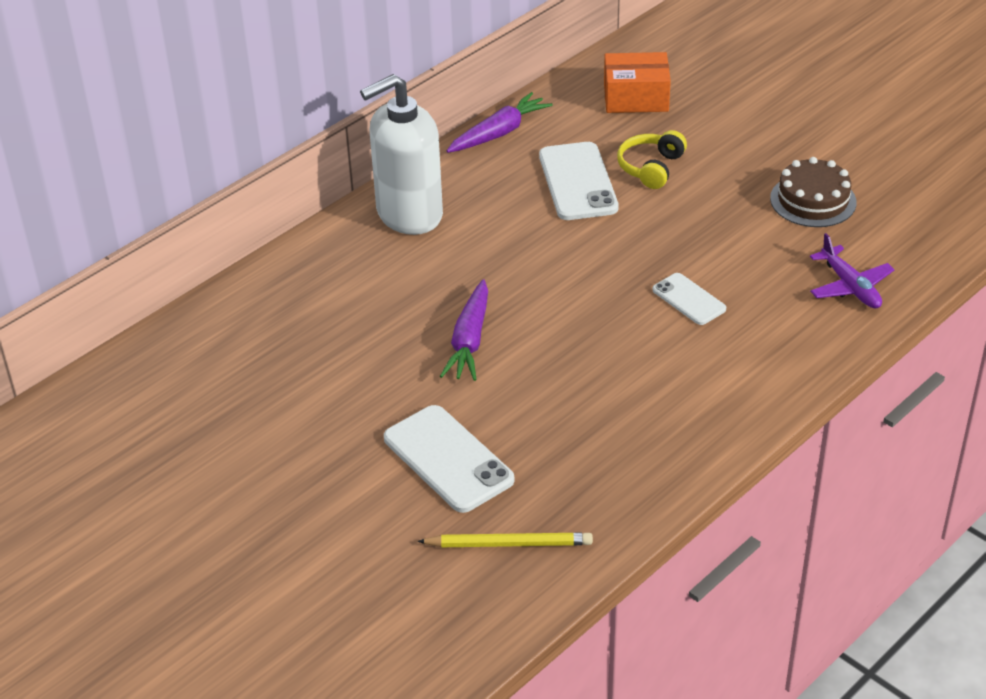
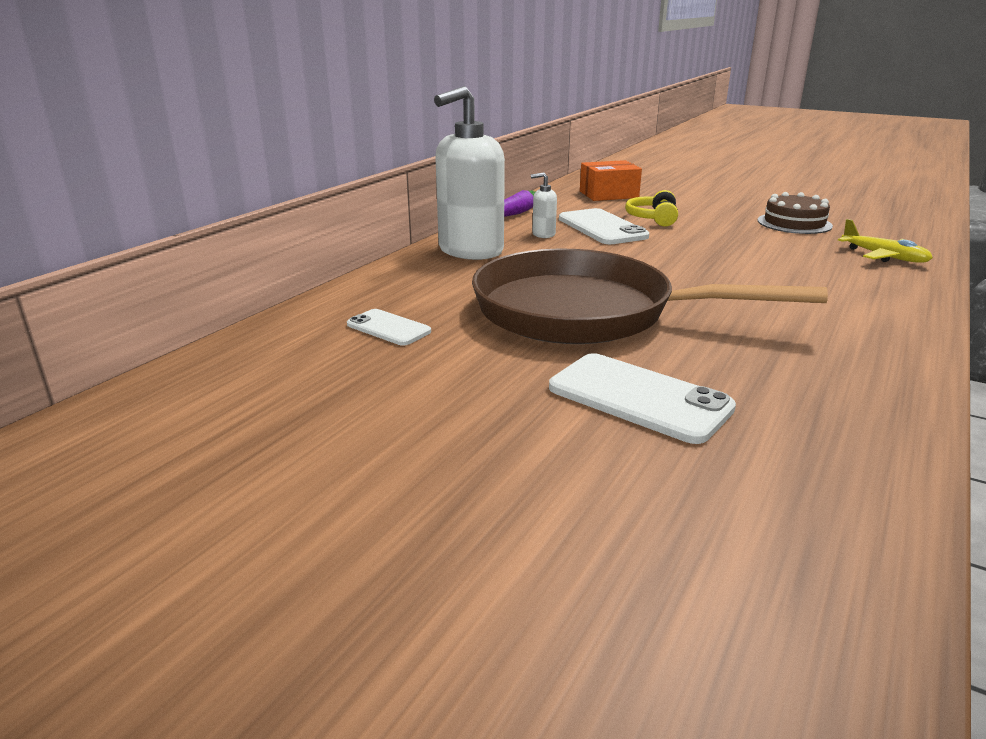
camera: 15 degrees left, 15 degrees down
(469, 340) = (585, 312): purple carrot -> brown pan
(503, 188) = (543, 234): none -> white soap dispenser
(508, 544) = (787, 467): yellow pencil -> none
(689, 299) = (762, 273): white phone -> white phone (388, 328)
(850, 287) = (884, 257): purple plane -> yellow plane

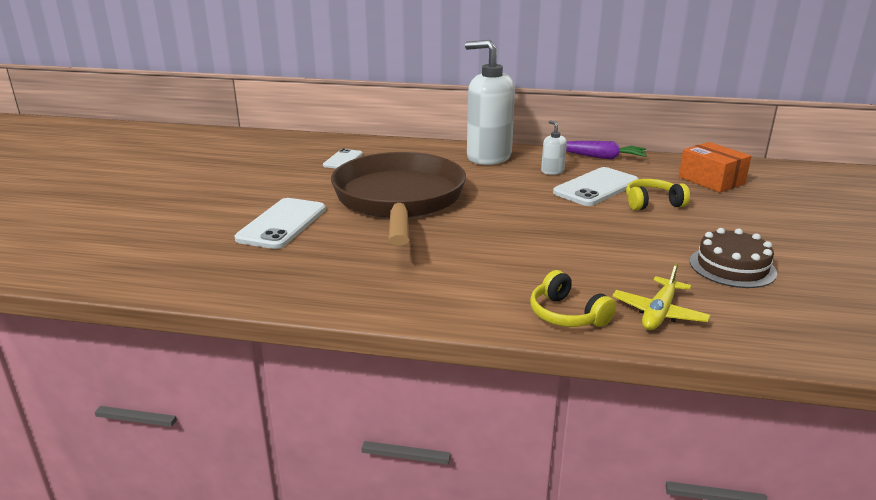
camera: 70 degrees right, 0 degrees up
(898, 284) = (567, 315): none -> yellow headphones

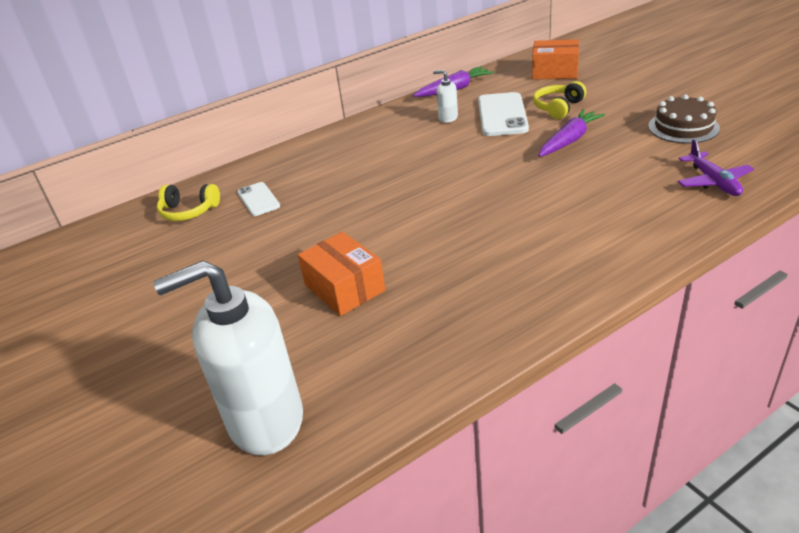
camera: 40 degrees left, 10 degrees up
(282, 224) = (344, 288): white phone -> orange box
(399, 200) = (392, 206): brown pan -> none
(488, 157) = (376, 131): white soap dispenser -> white soap dispenser (265, 420)
(567, 315) = (677, 217): yellow headphones -> yellow headphones (189, 211)
(607, 226) = (569, 140): none -> purple carrot
(659, 313) = (713, 182): yellow plane -> purple plane

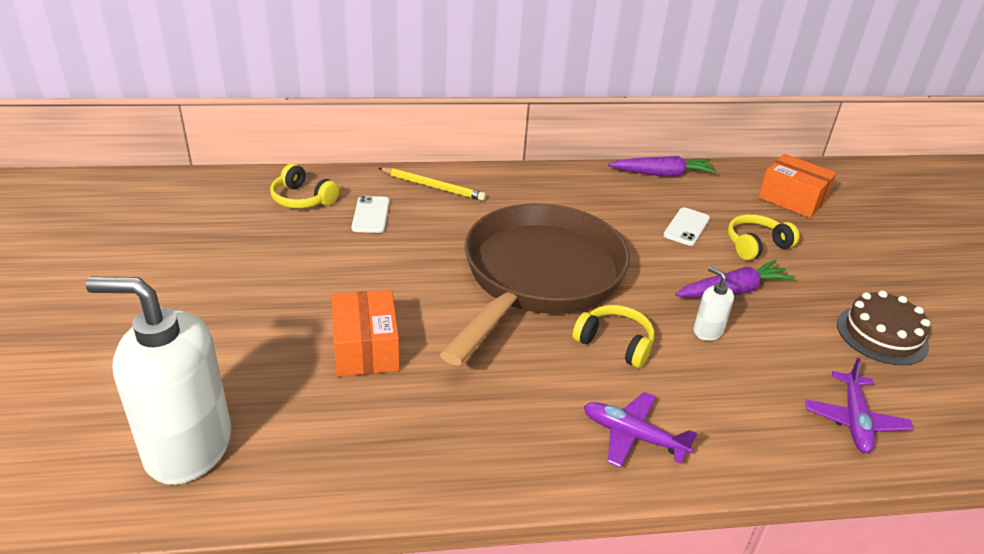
camera: 20 degrees right, 0 degrees up
(290, 161) = (432, 186): none -> yellow pencil
(429, 187) = (539, 277): none -> brown pan
(448, 118) = (626, 205): white soap dispenser -> white soap dispenser (707, 331)
(502, 115) = (686, 227): white phone -> white phone, size x0.59
(523, 204) = (615, 343): none -> yellow headphones
(589, 254) = (632, 436): none -> purple plane

